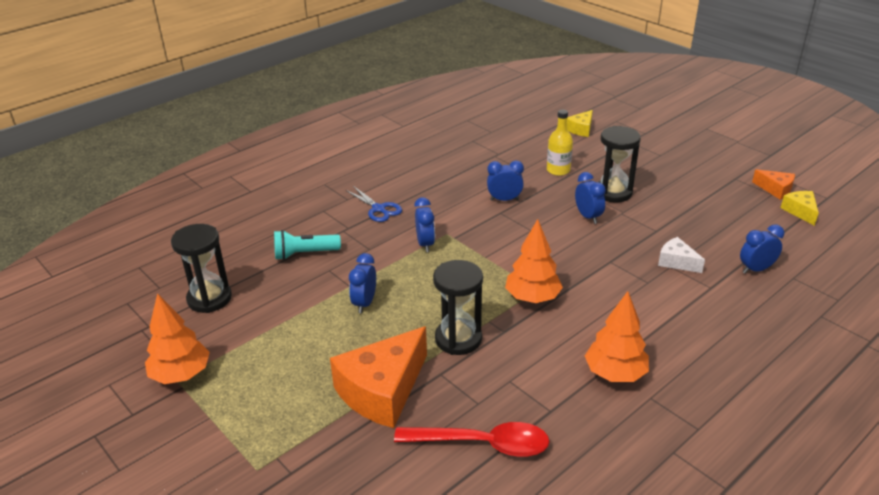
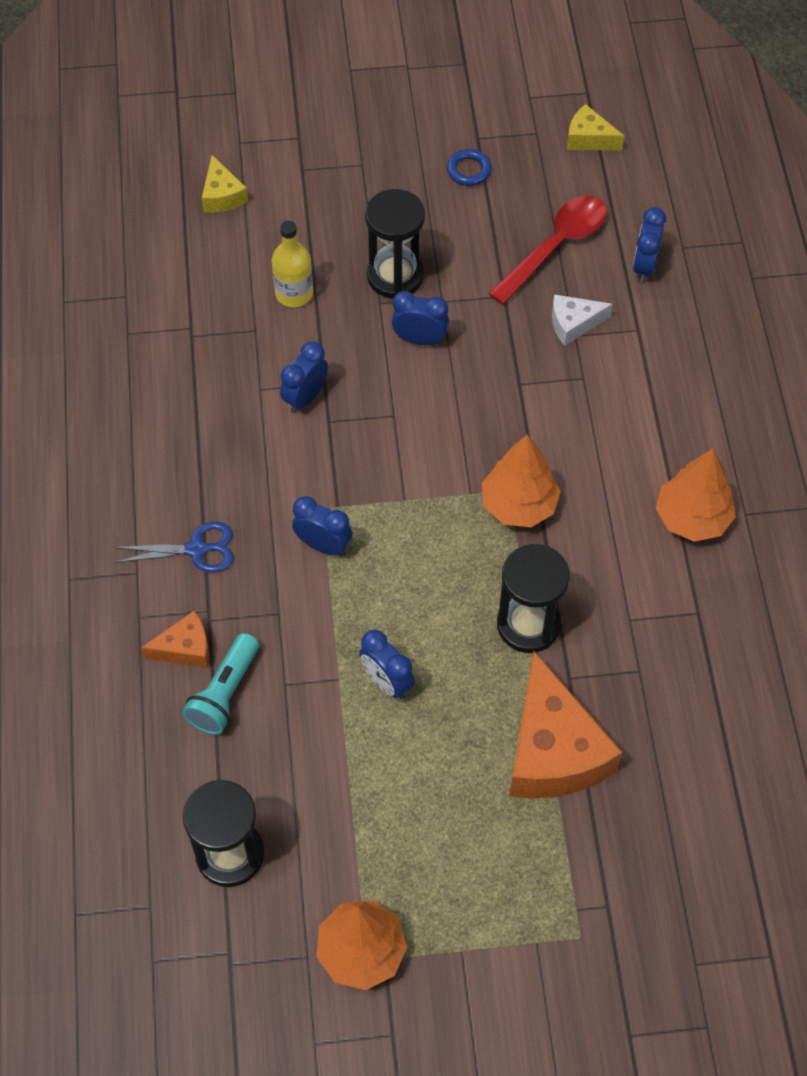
camera: 55 degrees left, 25 degrees up
(482, 444) = (697, 704): red spoon -> red spoon (555, 247)
(711, 185) = (469, 170): none -> blue ring
(775, 189) = (532, 122): orange cheese -> orange cheese (185, 648)

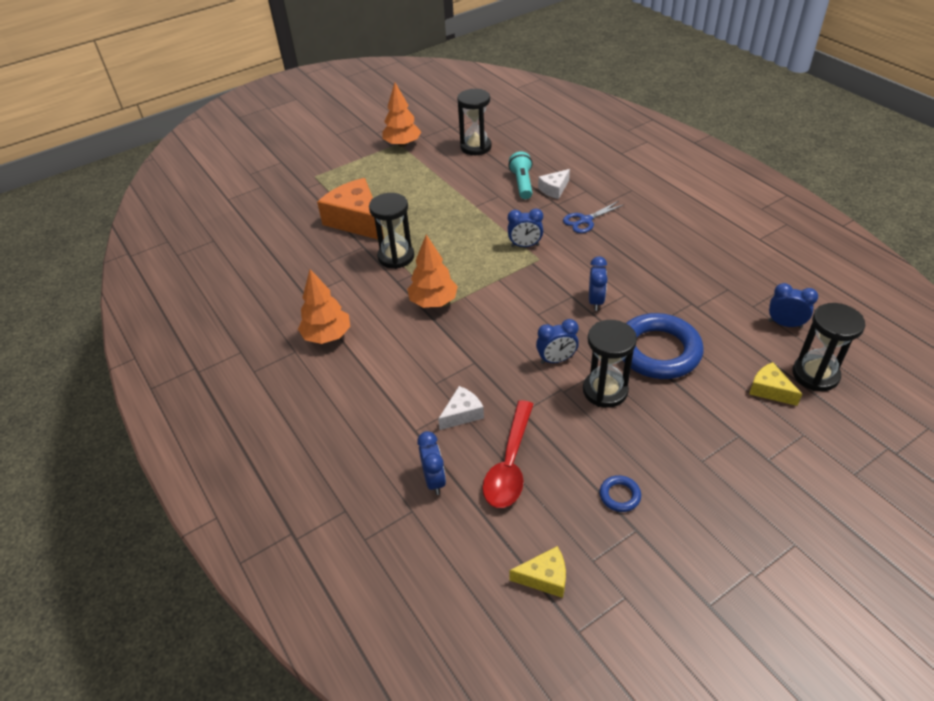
camera: 155 degrees right, 15 degrees down
(157, 188) = (815, 375): none -> black hourglass
(185, 648) = (554, 189): orange cheese -> white cheese
(294, 293) = (658, 351): yellow bottle -> blue ring
(387, 682) = (451, 213): blue clock -> blue clock (785, 324)

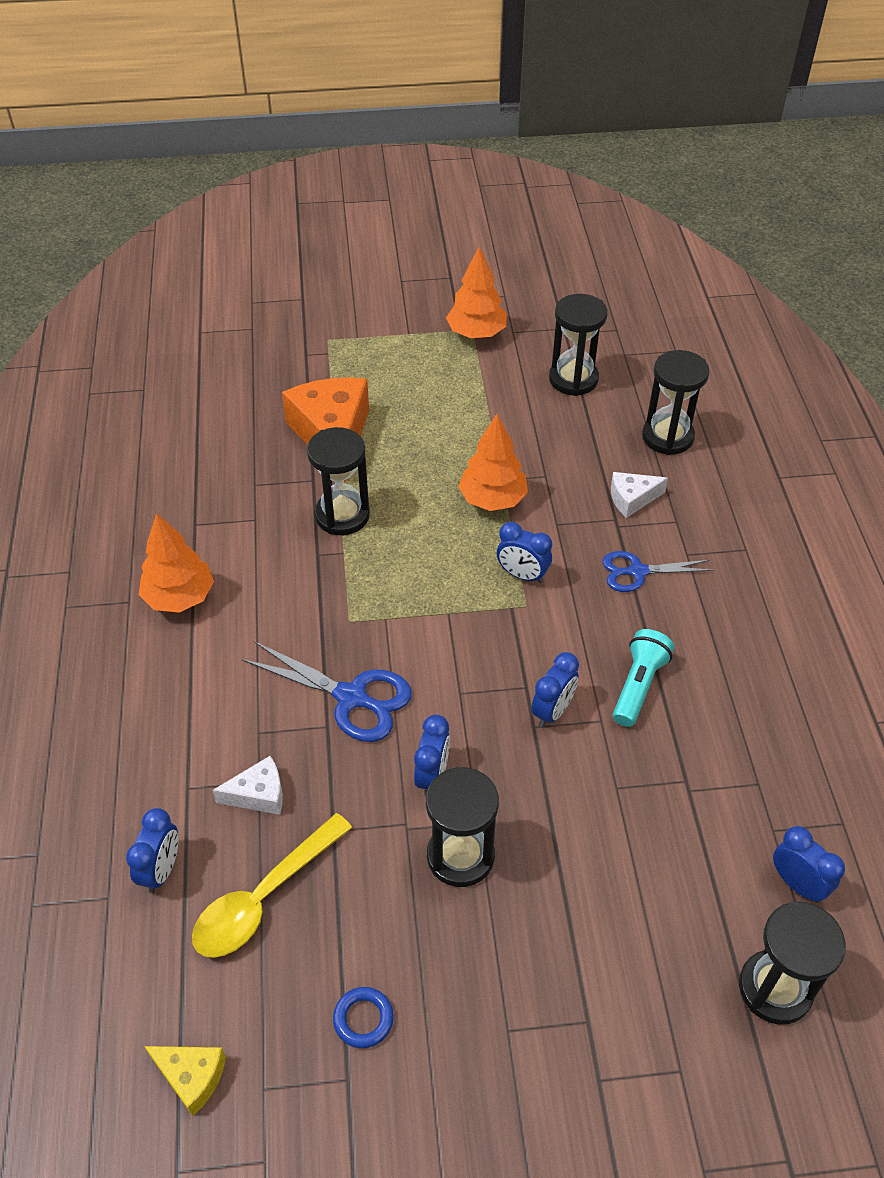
camera: 25 degrees right, 5 degrees up
(433, 302) = (340, 608): orange tree -> orange tree (492, 499)
(477, 342) = (351, 697): none -> blue scissors
(510, 464) = (264, 897): red spoon -> yellow spoon
(522, 184) = (593, 470): turquoise flashlight -> turquoise flashlight (638, 686)
(549, 155) = (667, 437): none -> black hourglass
(556, 360) = (432, 776): blue clock -> blue clock turned 90 degrees counterclockwise
(658, 351) = (578, 833): blue ring -> none
(770, 390) = (688, 977): yellow cheese -> none

